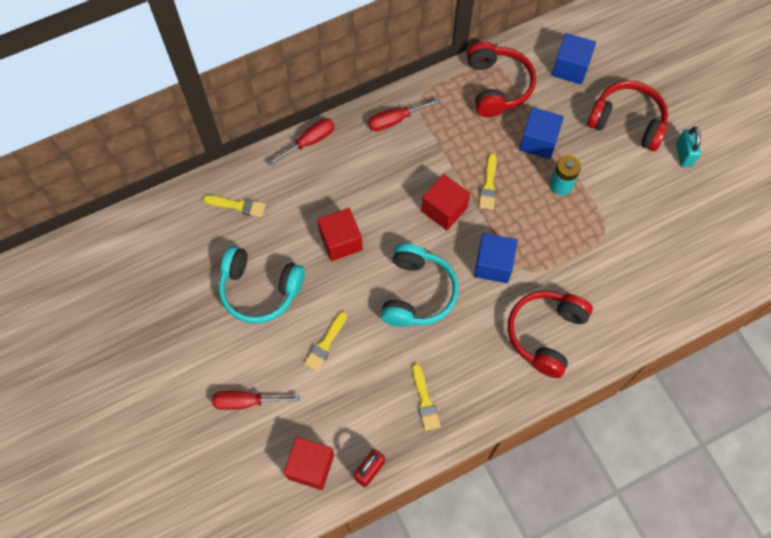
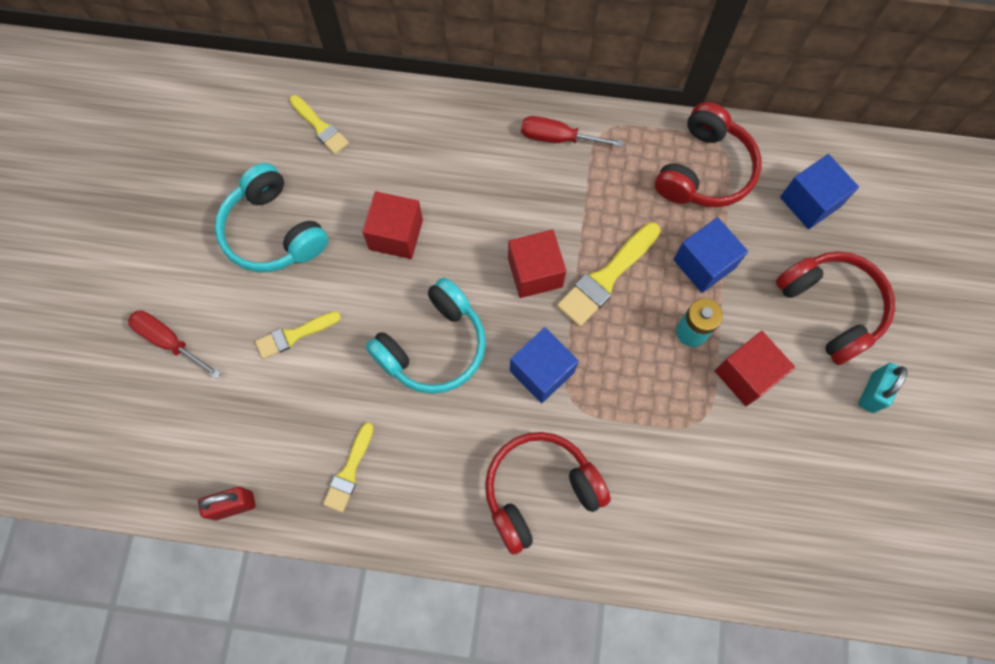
camera: 35 degrees right, 5 degrees up
(309, 142) = (446, 104): red screwdriver -> none
(311, 466) = (179, 456): red cube -> red cube (746, 374)
(488, 185) = (606, 277): yellow brush -> yellow brush, size x1.59

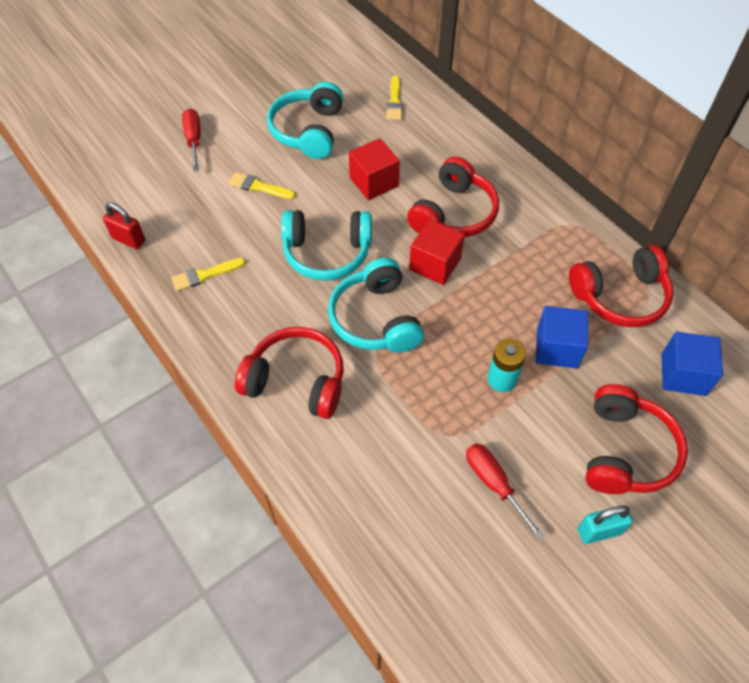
camera: 45 degrees right, 15 degrees down
(499, 206) = (453, 213): none -> red headphones
(542, 371) = (375, 319): blue cube -> turquoise headphones
(558, 138) = (535, 206): red screwdriver -> red screwdriver (494, 484)
(606, 277) = (478, 303): yellow brush -> none
(746, 374) = (512, 437): red cube -> none

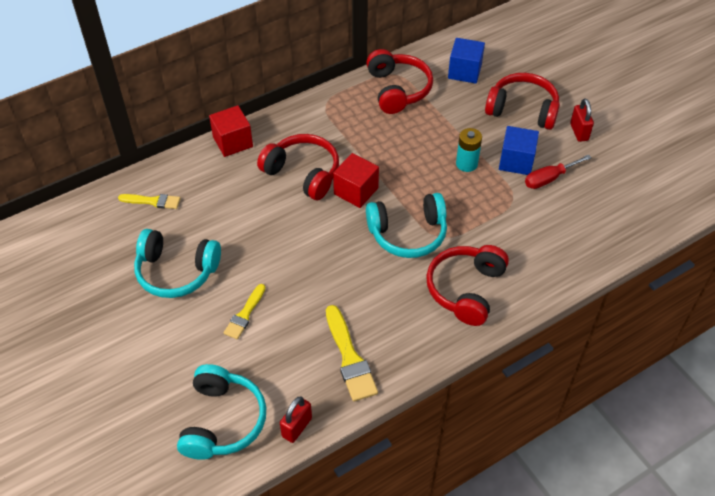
camera: 85 degrees left, 5 degrees down
(194, 140) = (165, 373): red screwdriver -> none
(205, 275) = (349, 358): yellow brush -> yellow brush, size x1.59
(327, 253) = (335, 263): turquoise headphones -> turquoise headphones (222, 421)
(374, 182) = (256, 224): red cube -> red cube (233, 142)
(557, 348) = (441, 130): blue cube -> blue cube (516, 161)
(599, 531) = (579, 132): turquoise padlock -> red padlock

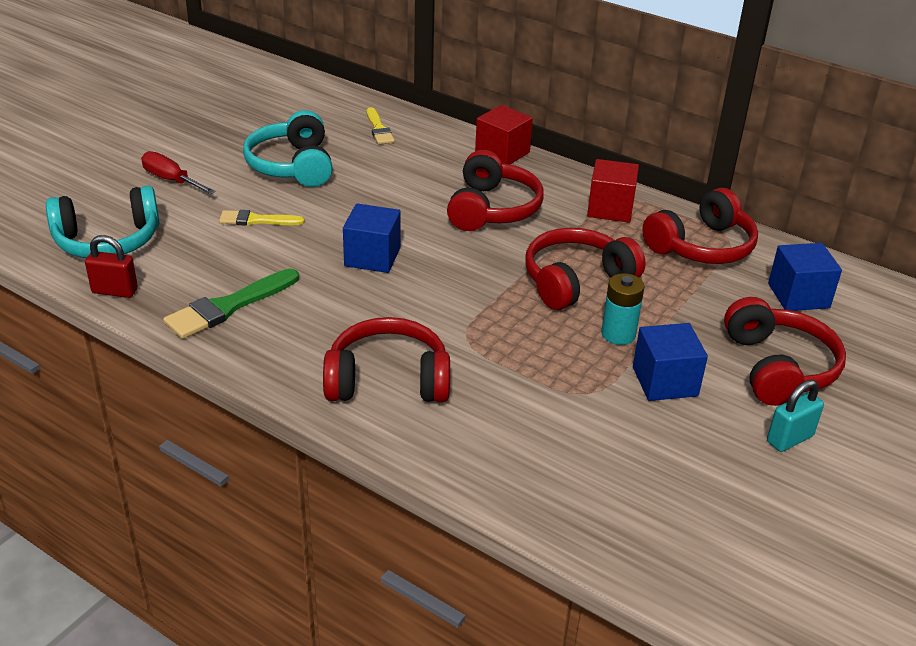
camera: 65 degrees right, 15 degrees down
(328, 258) = (372, 257): none -> blue cube
(349, 358) = (228, 307): yellow brush -> green brush
(356, 191) = (494, 253): red cube -> red cube (610, 209)
(406, 162) = (576, 281): none -> red headphones
(408, 234) = (452, 309): turquoise headphones -> none
(549, 178) = (659, 423): red screwdriver -> red screwdriver (171, 180)
(579, 132) = (789, 439): red padlock -> turquoise padlock

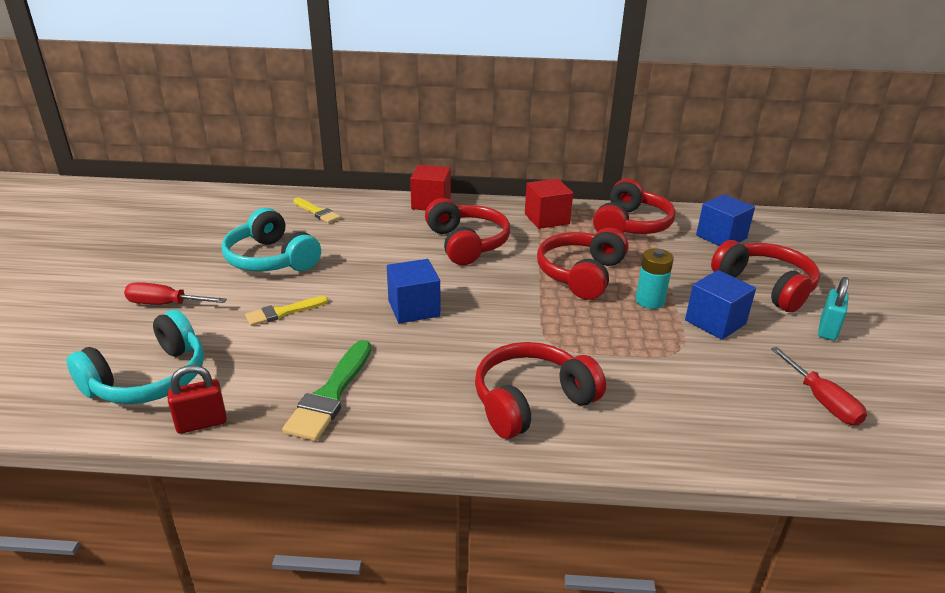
camera: 30 degrees left, 5 degrees down
(680, 499) = (822, 401): none -> red screwdriver

